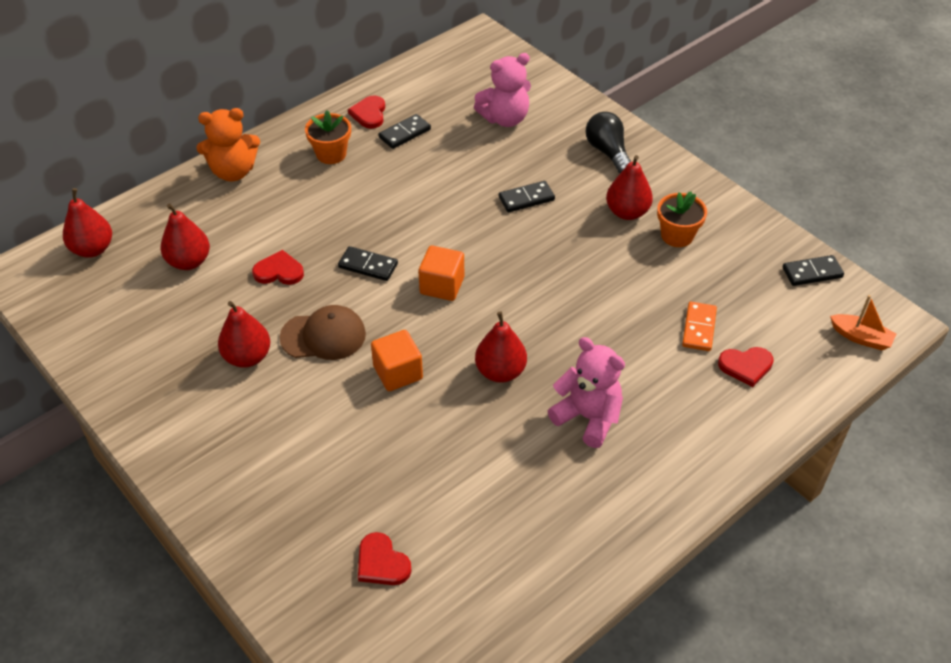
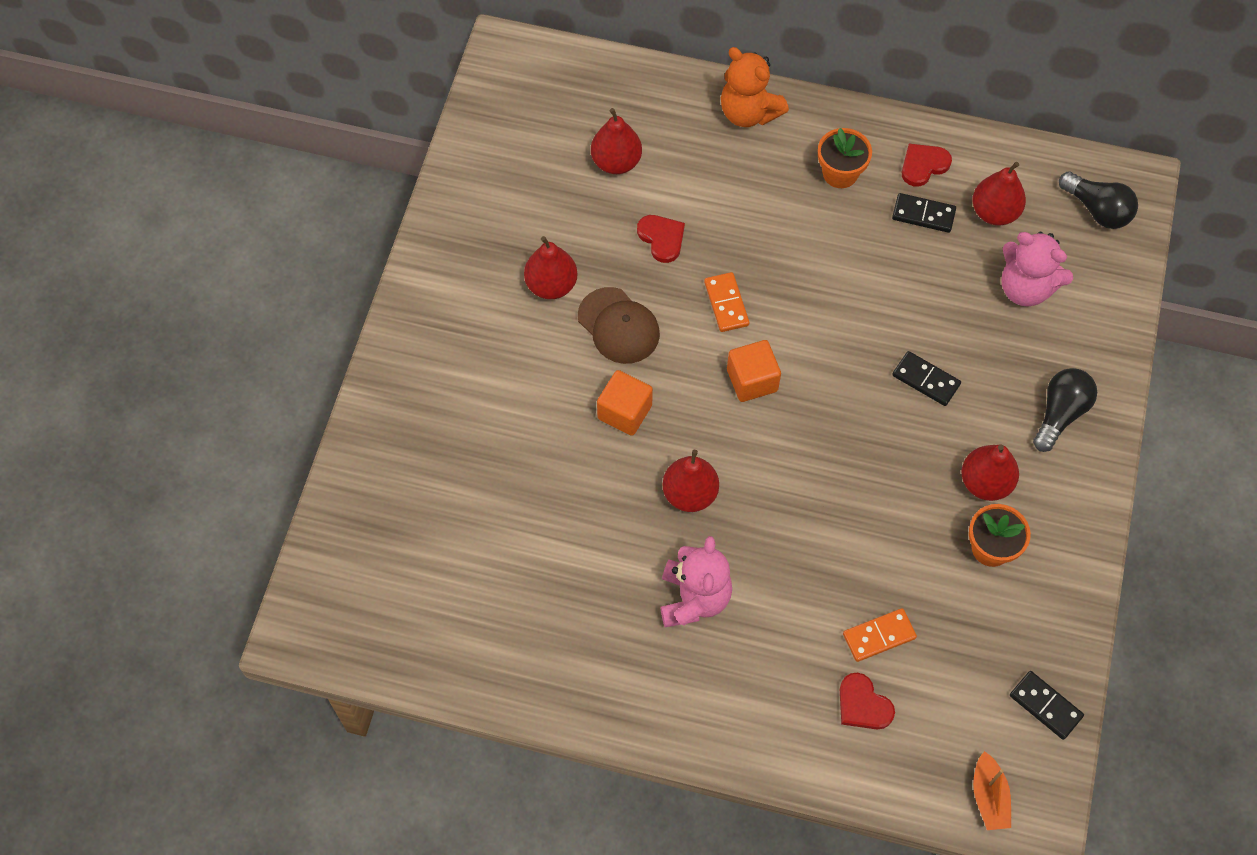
camera: 55 degrees right, 15 degrees up
(93, 249) = (571, 81): red pear -> red pear (994, 212)
(368, 265) = (726, 303): black domino -> orange domino
(382, 563) = (430, 529): red heart -> none
(482, 60) = (1097, 210): none -> black light bulb

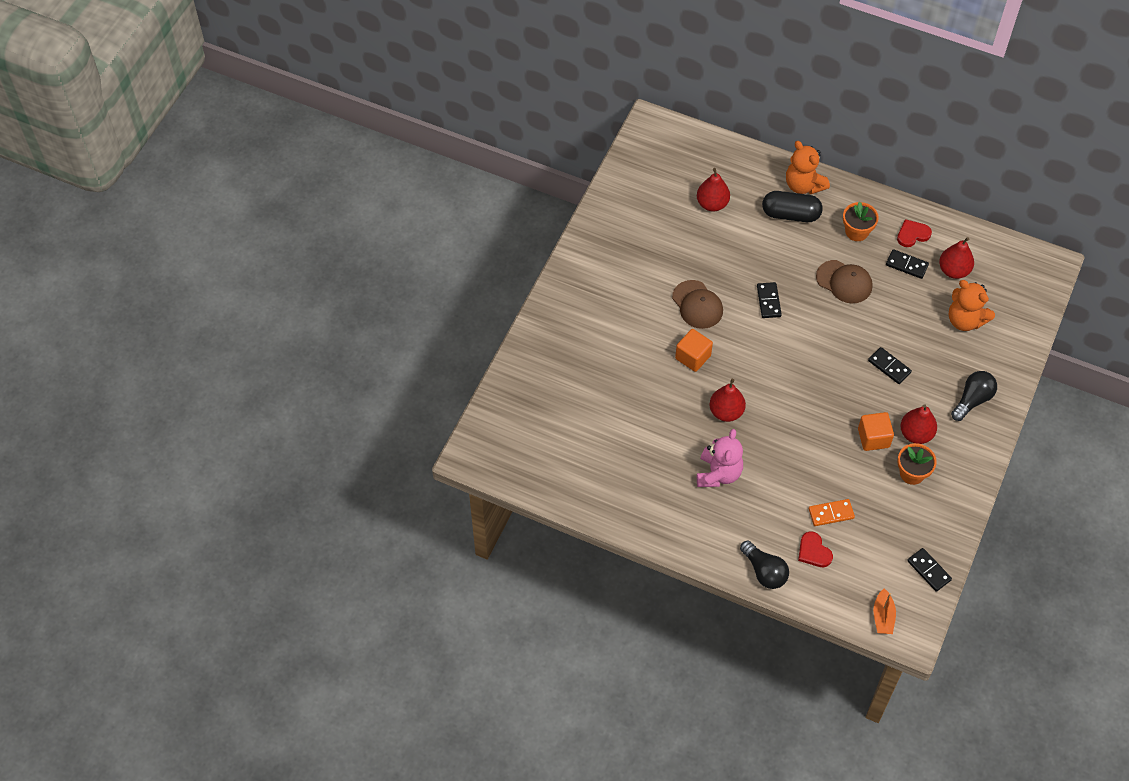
camera: 10 degrees right, 5 degrees down
(551, 285) = (658, 273): red pear -> none
(662, 238) = (734, 255): red heart -> none
(726, 303) = (768, 301): orange domino -> black domino
(737, 161) = (790, 214): none -> black capsule
(752, 380) = (777, 350): orange cube -> orange cube (873, 438)
(835, 255) = (844, 282): none -> brown cap
(1025, 288) = (965, 320): pink teddy bear -> orange teddy bear
(1097, 210) = (1022, 279): black light bulb -> black light bulb (764, 571)

